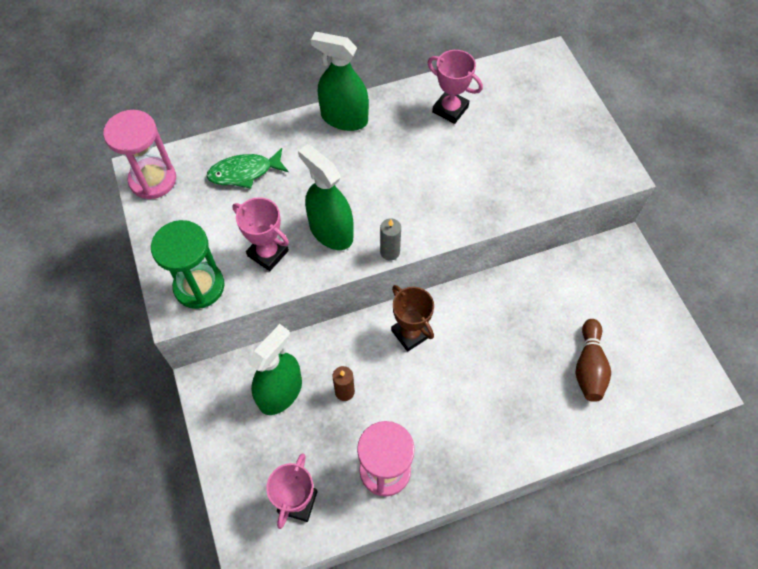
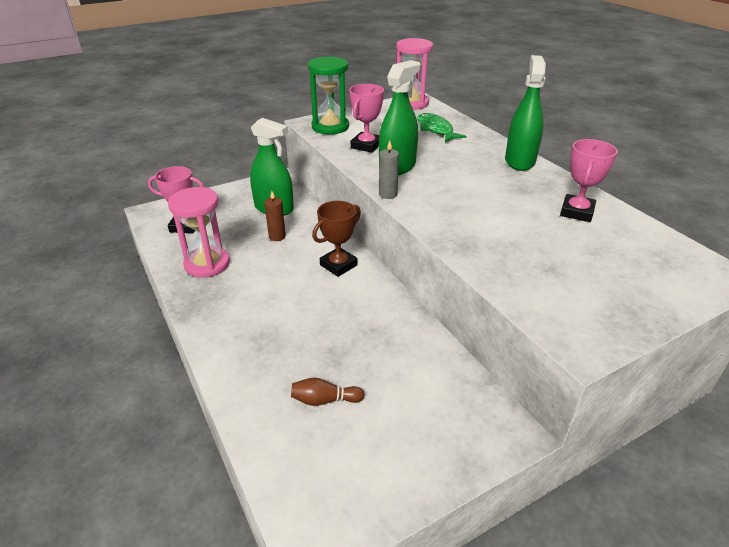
camera: 80 degrees right, 25 degrees down
(589, 367) = (324, 400): brown bowling pin -> brown bowling pin, size x0.67

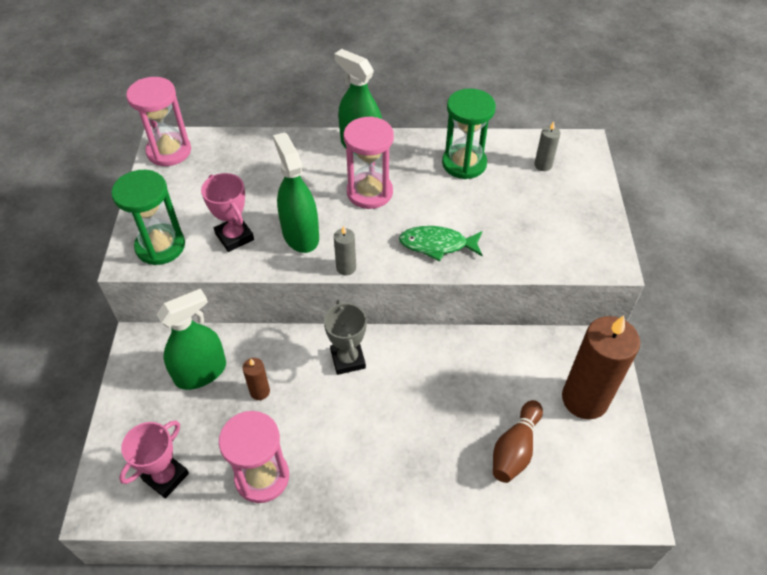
camera: 60 degrees left, 15 degrees up
(324, 400) = (515, 449): brown bowling pin -> brown bowling pin, size x1.50
(338, 265) = (348, 359): brown trophy -> grey trophy
(427, 438) = (584, 399): none -> brown candle
(436, 129) = (249, 166): green fish -> green fish (437, 245)
(477, 180) = (369, 192): none -> pink hourglass
(577, 212) = (464, 163): pink trophy -> green hourglass
(648, 257) = (543, 165): none -> grey candle

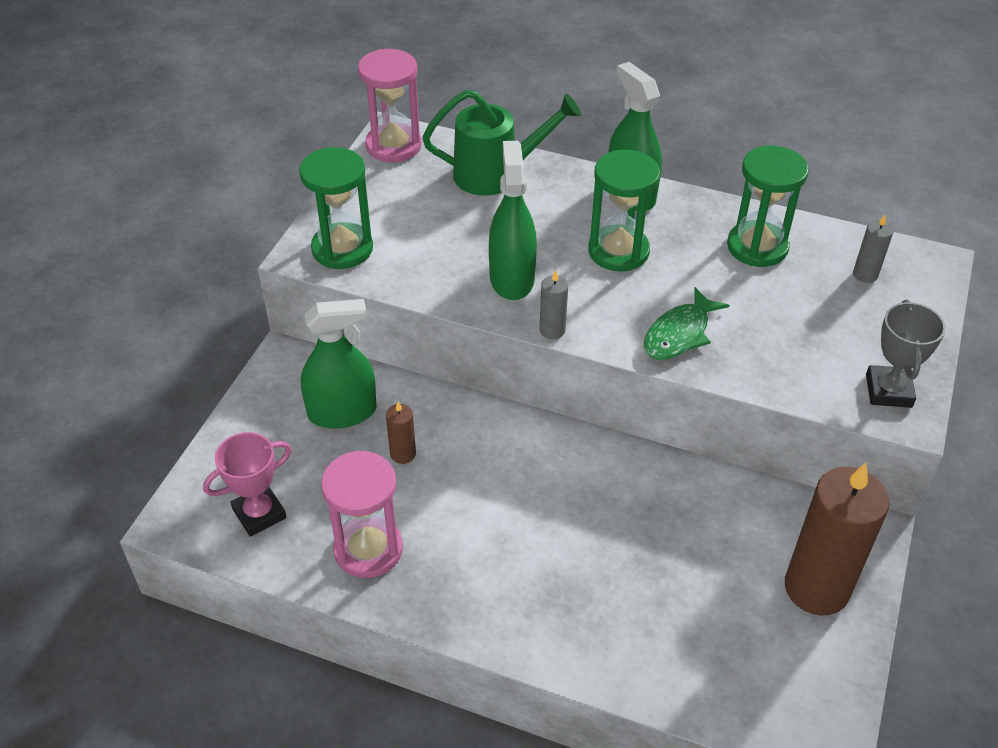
camera: 20 degrees right, 5 degrees down
(234, 237) = (432, 260): pink trophy -> none
(257, 155) = (496, 174): none -> green watering can
(348, 359) = (524, 449): grey trophy -> grey trophy (888, 391)
(369, 192) = (618, 251): pink hourglass -> green hourglass
(437, 245) = (679, 334): green fish -> green fish turned 75 degrees counterclockwise
(515, 449) = (695, 617): brown bowling pin -> none

